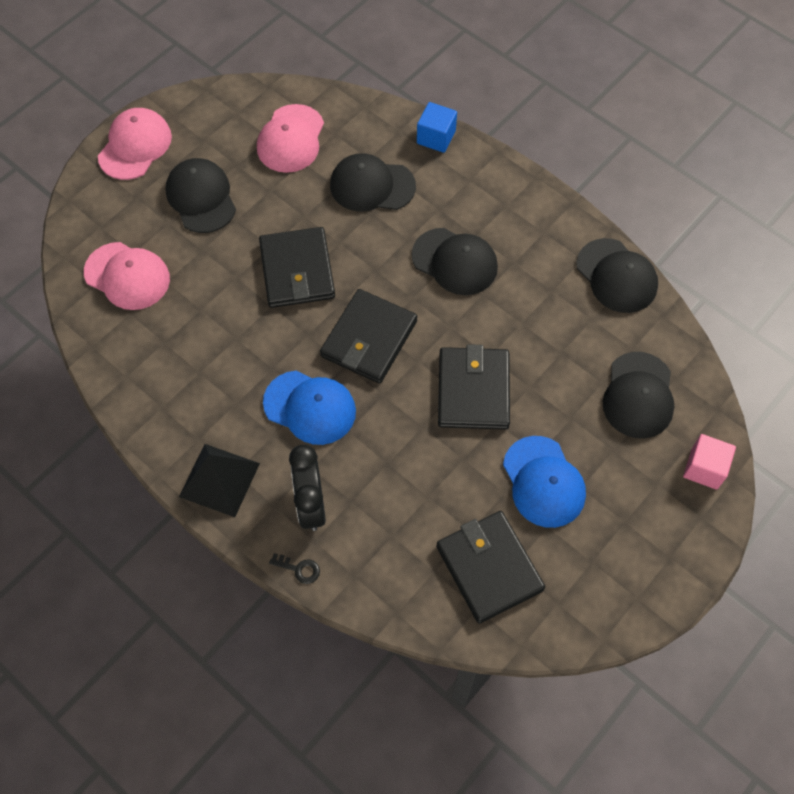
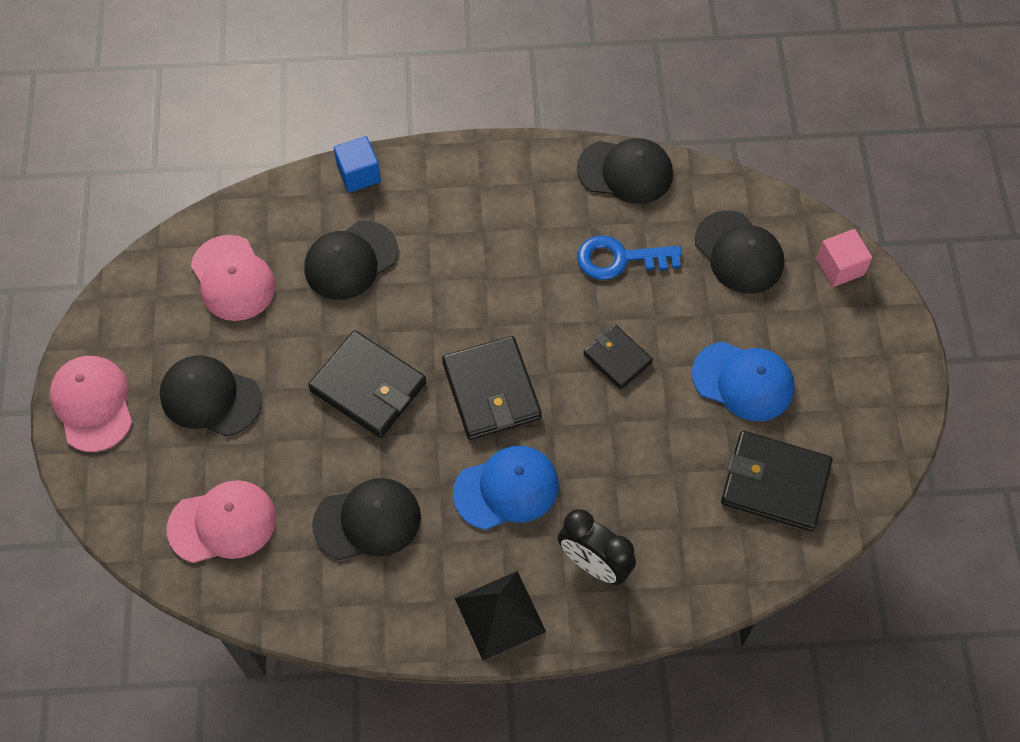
camera: 45 degrees left, 0 degrees up
(299, 569) = (641, 621): black key -> none
(455, 261) = (490, 267): black cap -> black cap (367, 520)
(473, 391) = (617, 358): black wallet -> black wallet, size x0.60
(548, 329) = (619, 259): none -> blue key

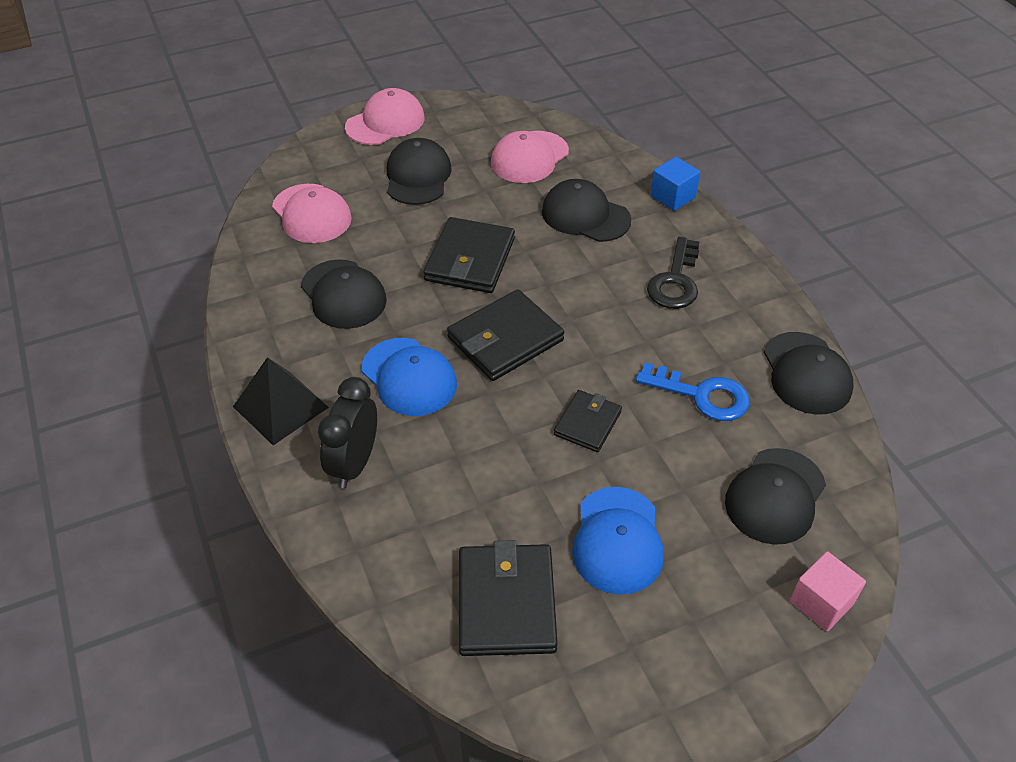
camera: 70 degrees right, 15 degrees down
(476, 221) = (675, 281): none -> black key
(619, 259) = (702, 395): blue key -> blue key turned 135 degrees clockwise

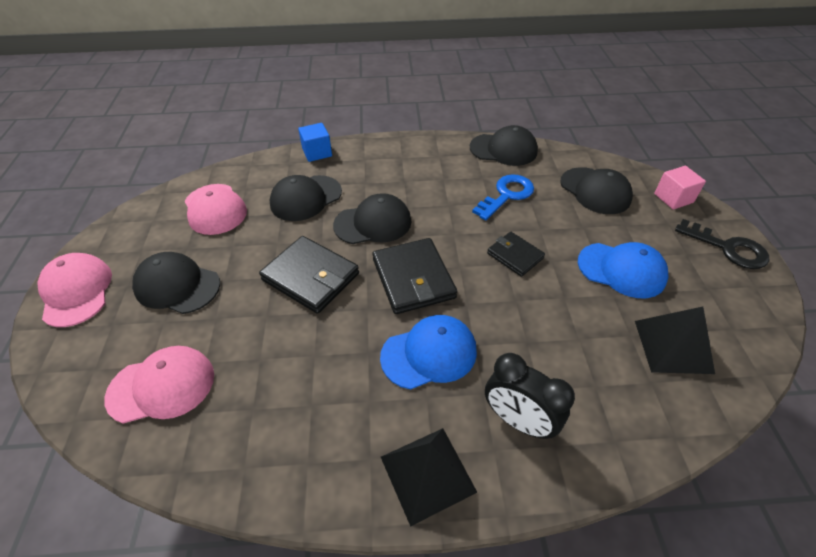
camera: 70 degrees left, 0 degrees up
(343, 294) = (299, 382): black cap -> black cap (373, 223)
(506, 603) = (673, 346): black wallet -> black pyramid
(675, 281) = (399, 176): black key -> black key (728, 248)

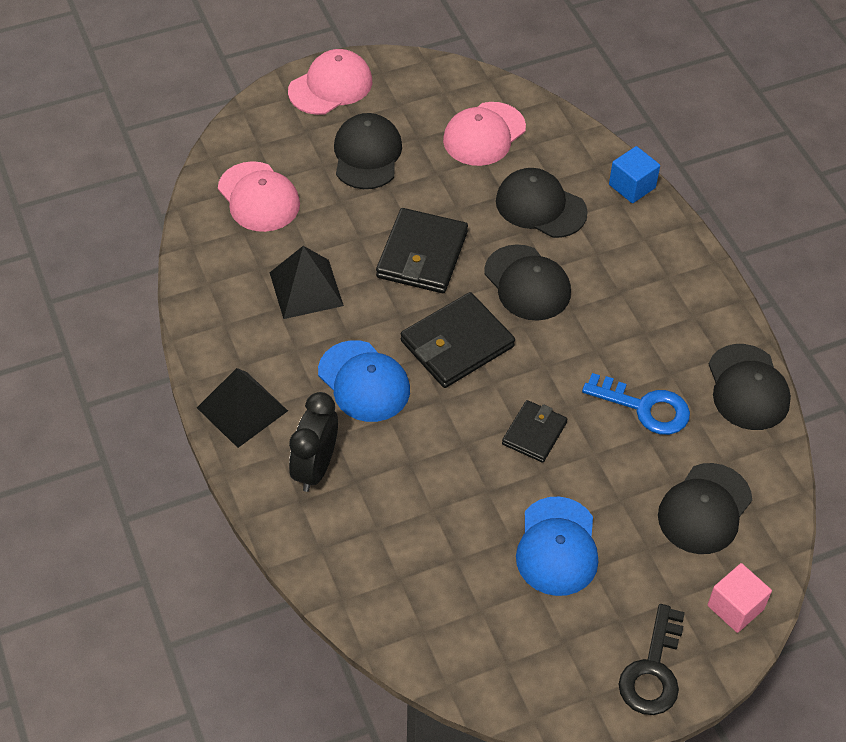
camera: 70 degrees right, 5 degrees up
(673, 346) = (456, 600): black pyramid -> black pyramid (306, 289)

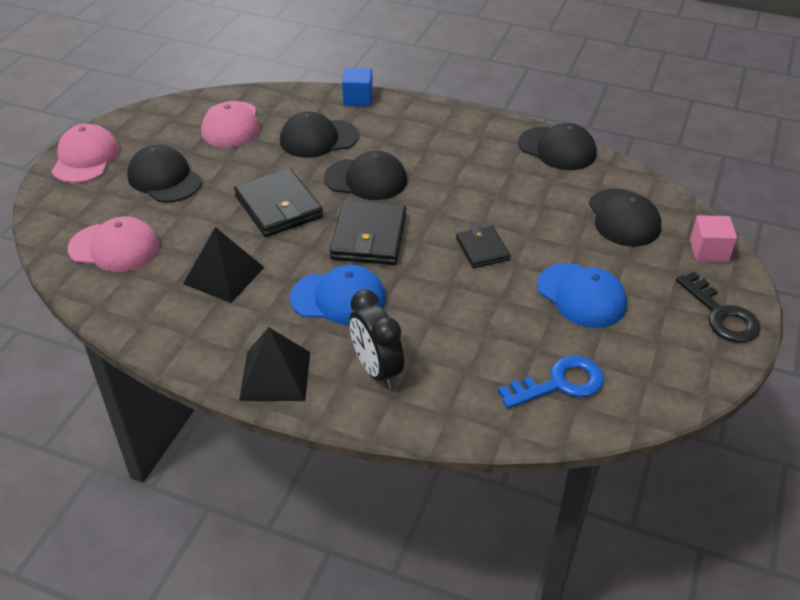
camera: 45 degrees left, 10 degrees down
(645, 408) = (521, 194): blue key -> blue key (560, 384)

